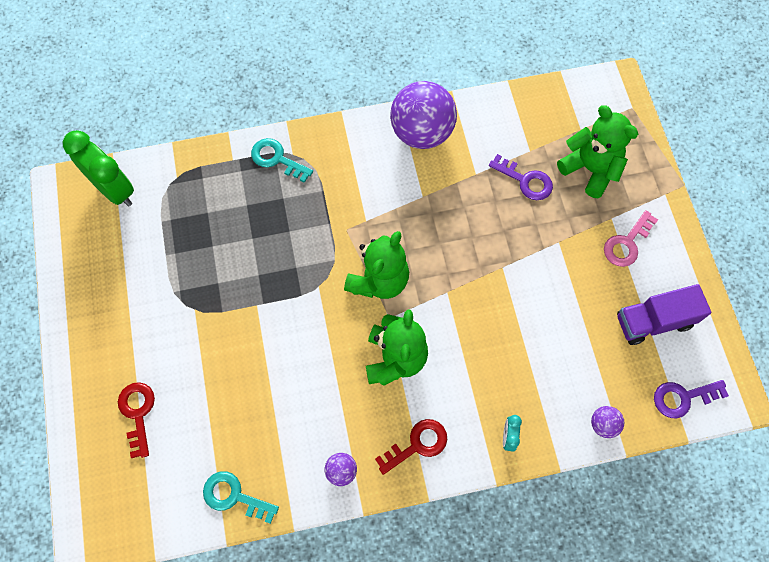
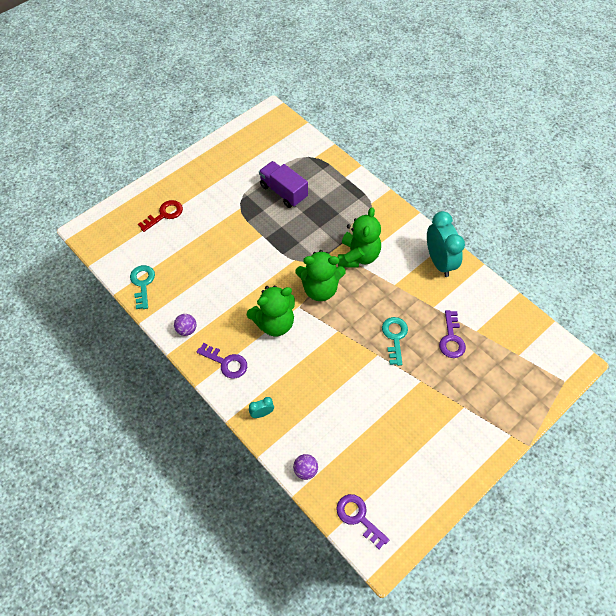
camera: 60 degrees right, 10 degrees down
(114, 189) = (286, 135): green clock -> none
(277, 159) = (362, 197): turquoise key -> turquoise key (395, 337)
(417, 444) = (226, 363): red key -> purple key
(422, 132) = (439, 262): purple ball -> turquoise clock
(590, 169) = (491, 375): green teddy bear -> green teddy bear (358, 256)
(627, 243) = (452, 426): pink key -> none
(653, 321) = (404, 471): purple truck -> purple truck (283, 192)

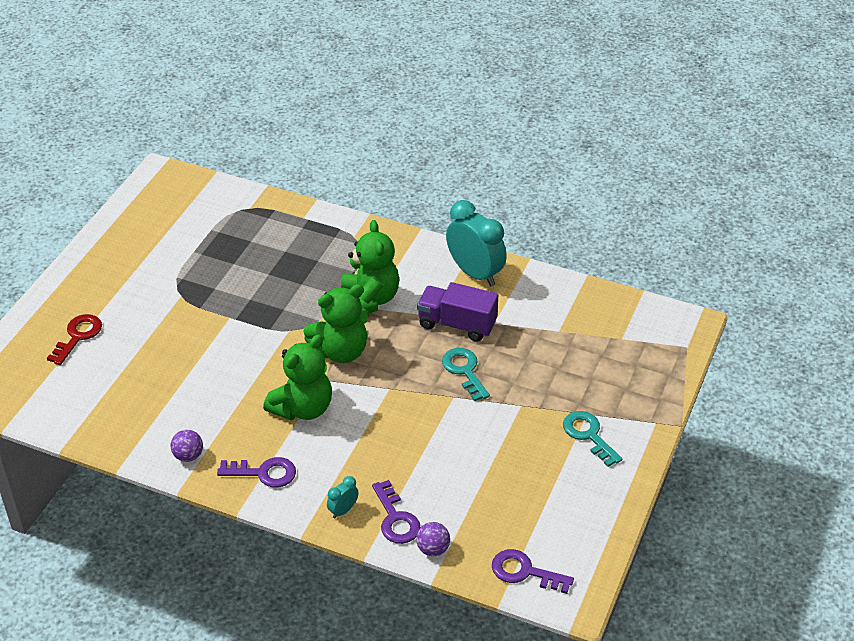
camera: 25 degrees left, 15 degrees down
(142, 284) = (95, 425): turquoise key -> turquoise key (588, 435)
(283, 192) = (230, 259): purple truck -> purple truck (457, 324)
(451, 339) = (534, 349): purple key -> purple key (395, 519)

